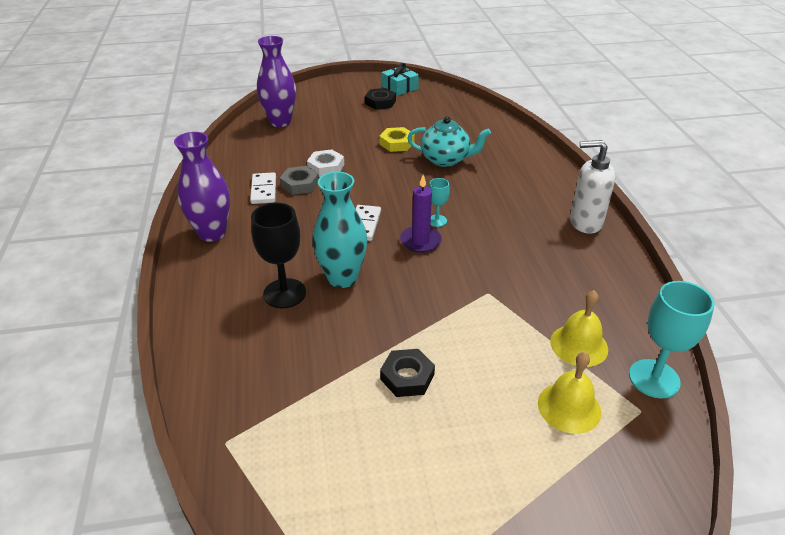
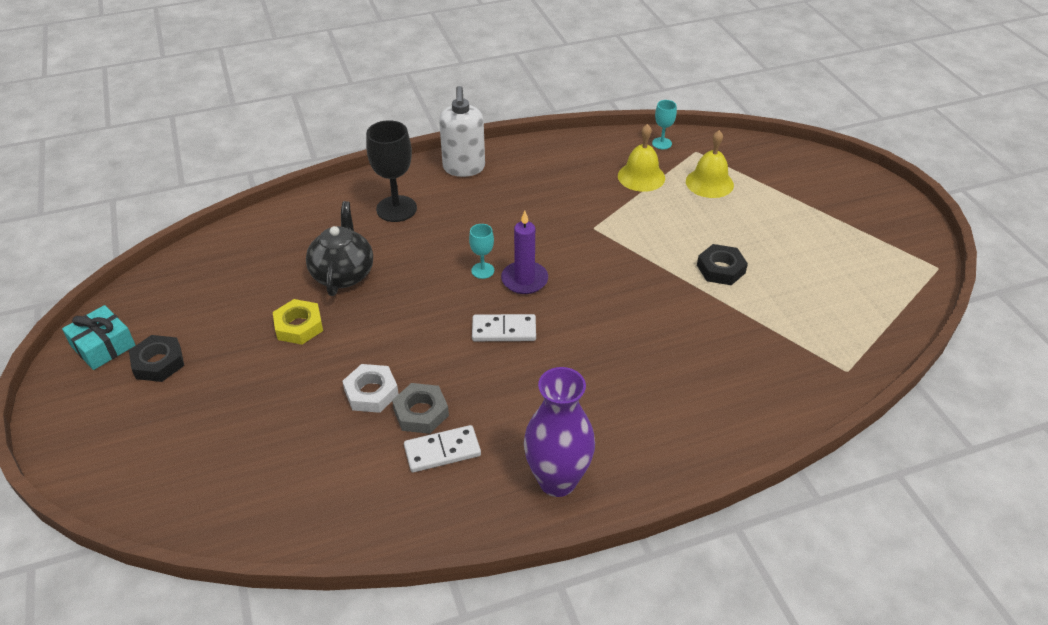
camera: 100 degrees left, 5 degrees up
(280, 122) = (220, 486): purple vase -> none
(284, 293) = (647, 375): black goblet -> black goblet (396, 209)
(342, 278) = (606, 333): turquoise vase -> none
(446, 160) = (343, 274): turquoise teapot -> black teapot
(654, 378) = (661, 143): turquoise goblet -> turquoise goblet, size x0.53

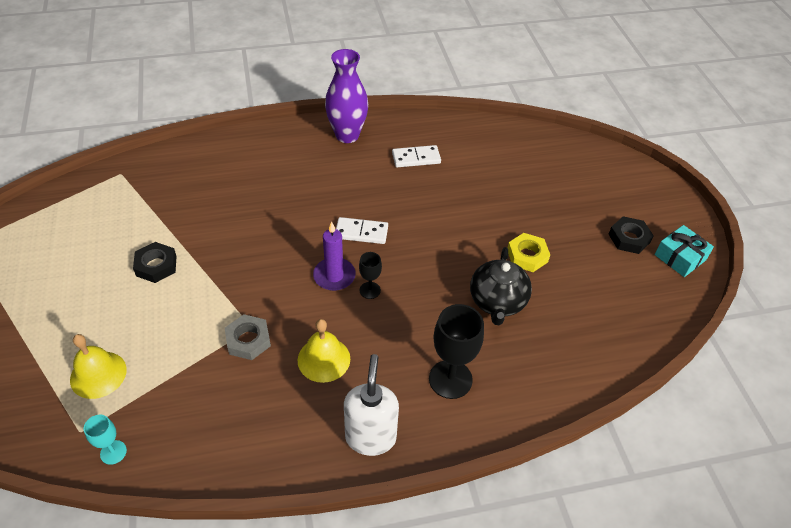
camera: 175 degrees left, 5 degrees up
(371, 392) = (464, 198): white nut -> none
(421, 412) = (429, 181): grey nut -> grey nut (248, 340)
(482, 270) = (370, 290): turquoise goblet -> black goblet
(641, 176) = (168, 394): yellow bell -> yellow bell (324, 359)

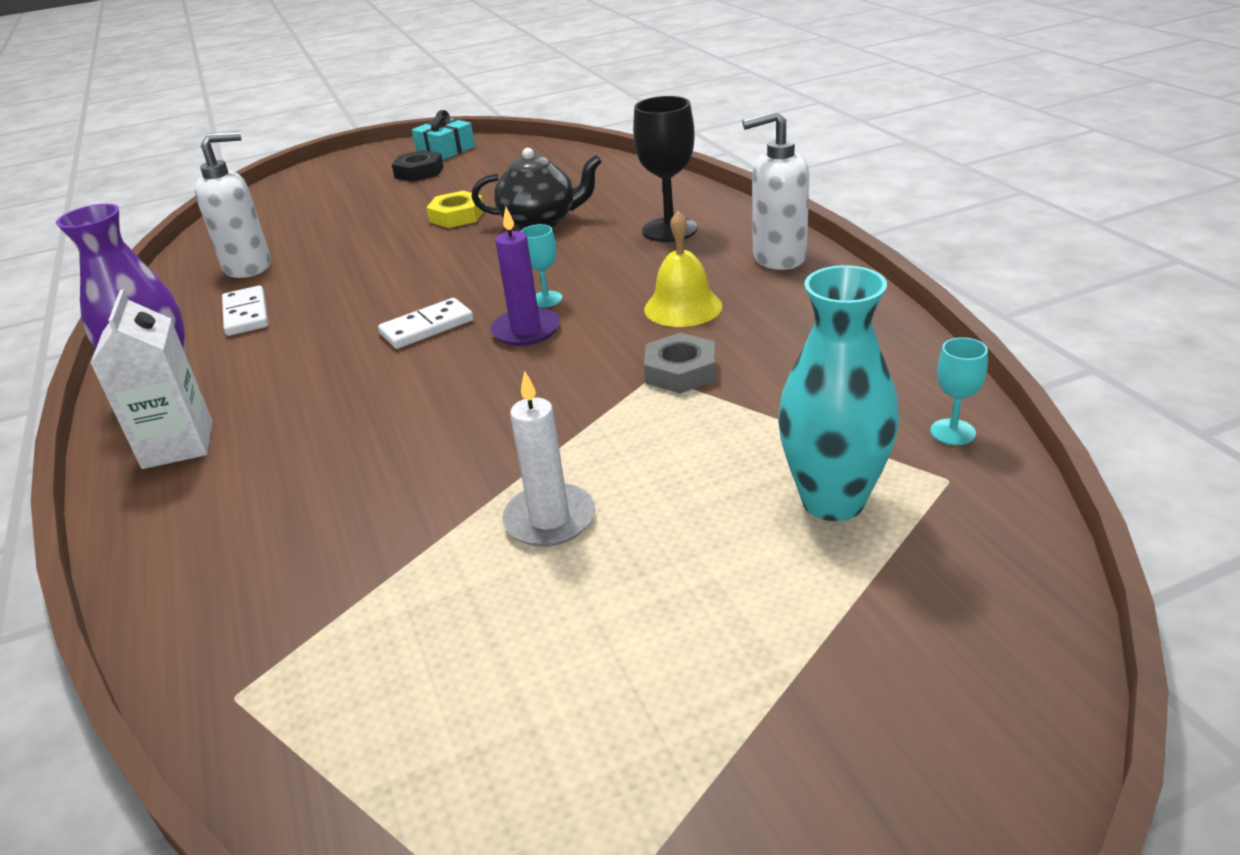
camera: 95 degrees left, 15 degrees down
(98, 374) = (833, 501): yellow bell -> turquoise vase
(156, 265) = (550, 519): black nut -> white candle
(292, 145) = (178, 444): none -> white carton
(361, 232) = (427, 327): white domino -> white domino turned 60 degrees clockwise
(370, 290) = (546, 299): black goblet -> turquoise goblet
(482, 155) = (248, 267): none -> white soap dispenser

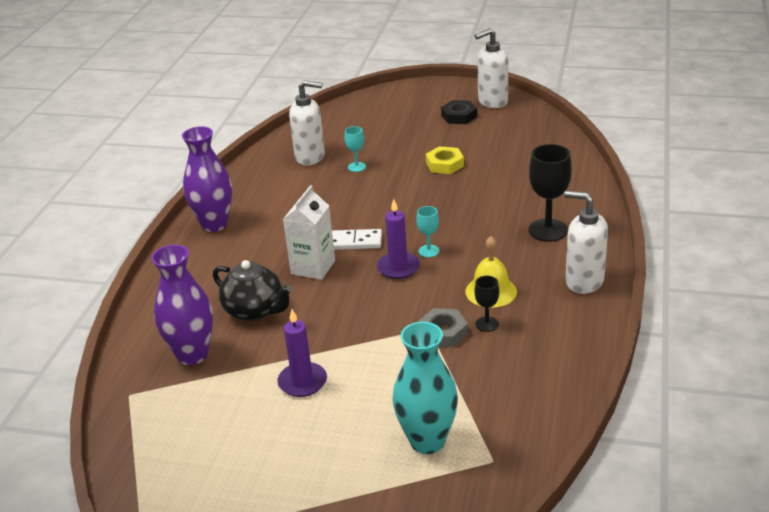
camera: 35 degrees right, 0 degrees up
(178, 444) = (197, 261): white carton -> white carton (313, 267)
(246, 314) = (283, 192): white domino -> none
(305, 572) = (192, 354): none -> purple vase
(446, 150) = (492, 102): turquoise gift -> white soap dispenser
(540, 222) = (484, 190): black teapot -> black teapot (255, 310)
(550, 519) = (302, 382): white candle -> purple candle
(724, 340) = (487, 324): none -> black goblet
(952, 432) = (529, 438): turquoise goblet -> turquoise goblet (356, 167)

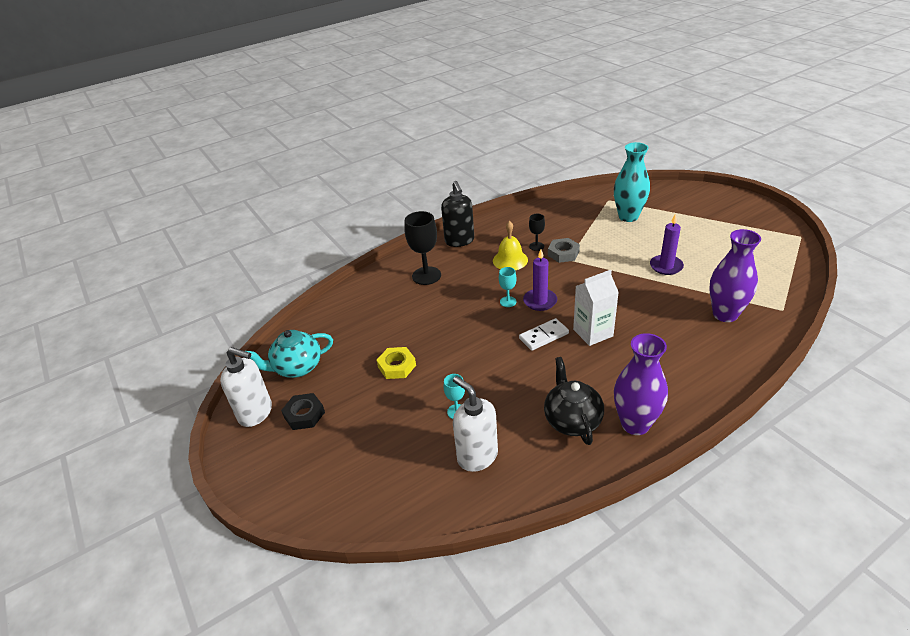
camera: 135 degrees left, 5 degrees up
(255, 310) = (661, 322): black teapot -> black teapot (572, 420)
(355, 242) = (544, 336): white domino -> white domino turned 75 degrees counterclockwise
(516, 128) = (297, 368): none -> turquoise teapot
(584, 281) = (459, 241): white soap dispenser -> black soap dispenser

